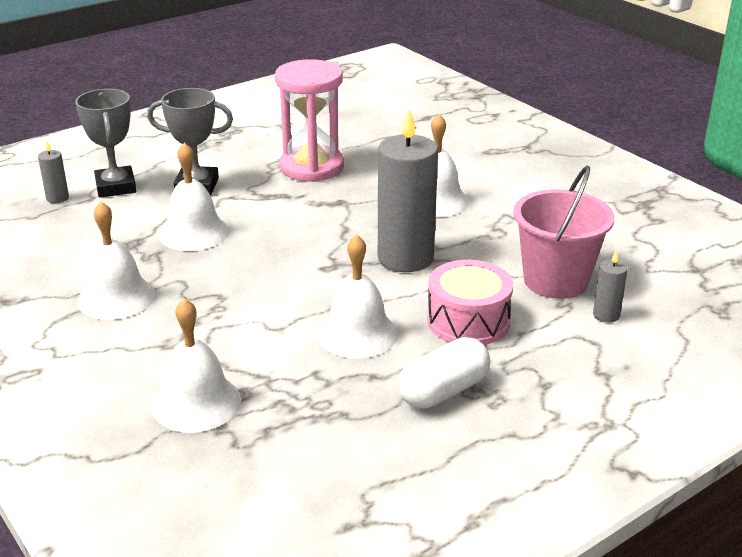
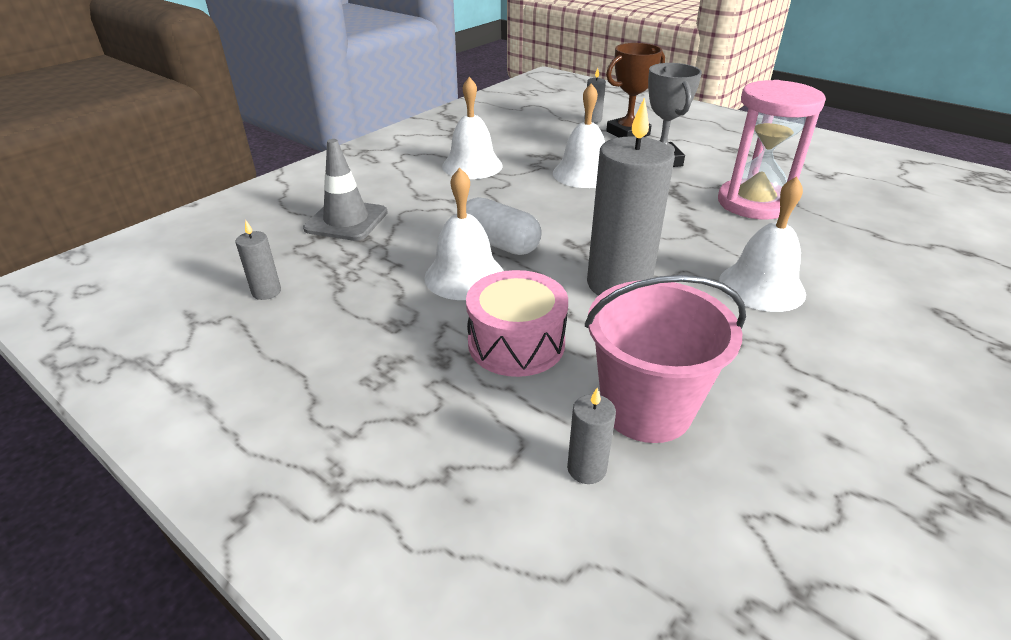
camera: 75 degrees right, 5 degrees up
(116, 187) = (628, 133): grey trophy -> brown trophy
(196, 403) = (346, 221): white bell -> grey traffic cone
(327, 466) = (266, 292): none -> grey candle
(443, 391) = (382, 342): white capsule -> white capsule (499, 244)

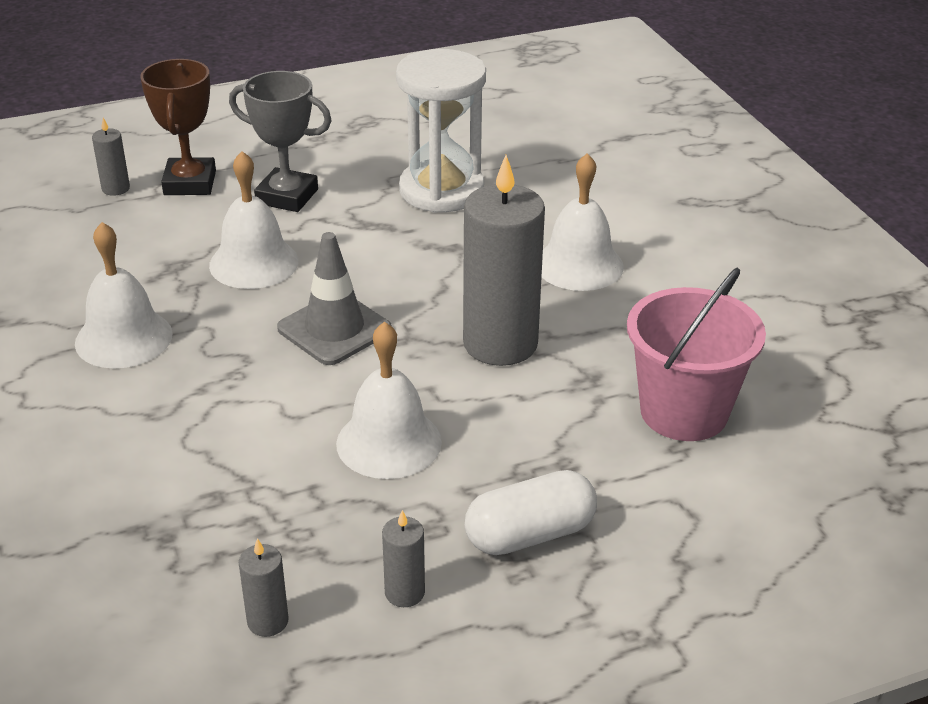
camera: 60 degrees left, 0 degrees up
(346, 221) = (153, 501): grey traffic cone -> grey traffic cone (334, 329)
(499, 244) = (346, 391): white capsule -> white capsule (530, 534)
(516, 343) = (538, 451): pink drum -> none
(586, 468) = (728, 476): grey candle -> grey candle (404, 592)
(753, 203) = (441, 190): pink hourglass -> white hourglass

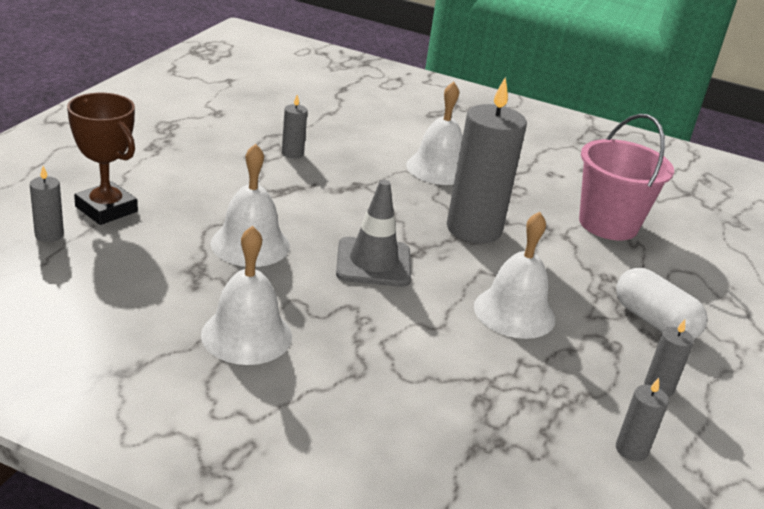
camera: 50 degrees left, 5 degrees down
(287, 196) = (197, 192): grey trophy -> none
(441, 190) = (292, 153): white hourglass -> grey candle
(530, 534) = (654, 321): white capsule -> white capsule turned 60 degrees counterclockwise

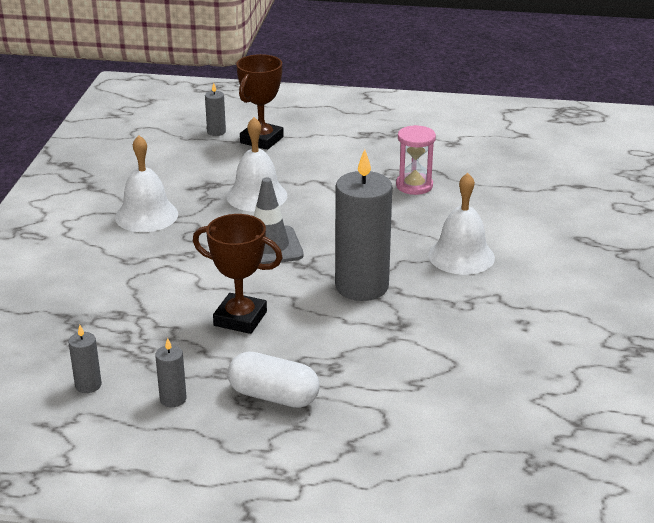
camera: 80 degrees right, 0 degrees up
(292, 153) = (414, 186): grey candle -> pink hourglass
(514, 312) = (240, 318): white bell -> brown trophy
(608, 224) = (441, 364): pink bucket -> none
(654, 321) = (273, 396): white capsule -> white capsule turned 75 degrees clockwise

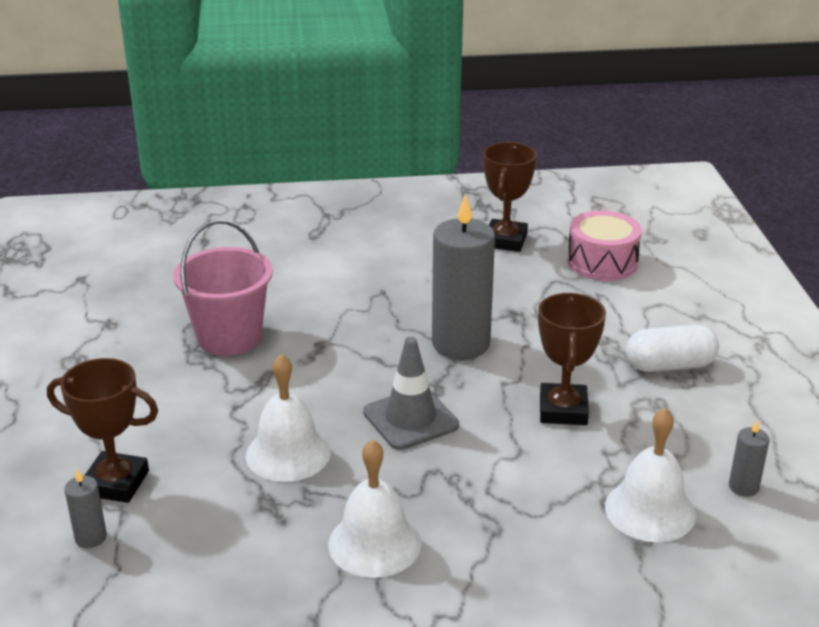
camera: 105 degrees left, 0 degrees up
(173, 399) = (719, 423): grey candle -> none
(273, 396) = (669, 365): white capsule -> white capsule turned 75 degrees clockwise
(414, 186) = (229, 337): pink hourglass -> pink bucket
(461, 256) = (375, 293): white bell -> white bell (650, 510)
(485, 405) = (602, 262): none -> pink drum
(549, 348) = (505, 240): none -> brown trophy

